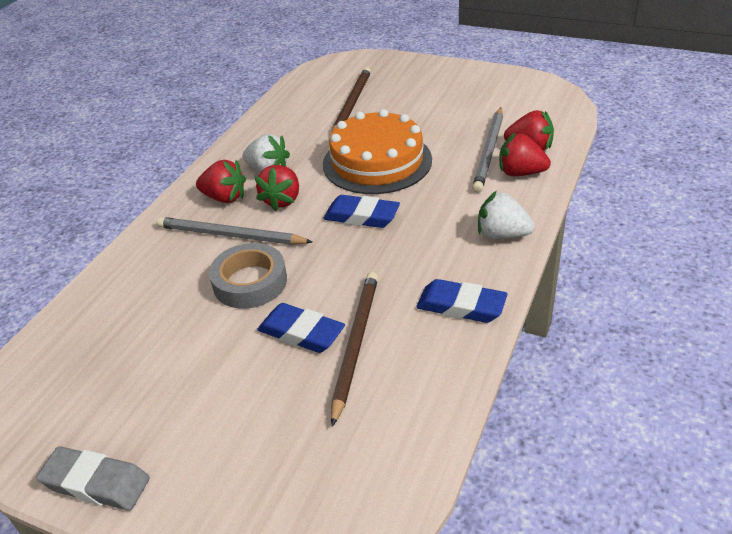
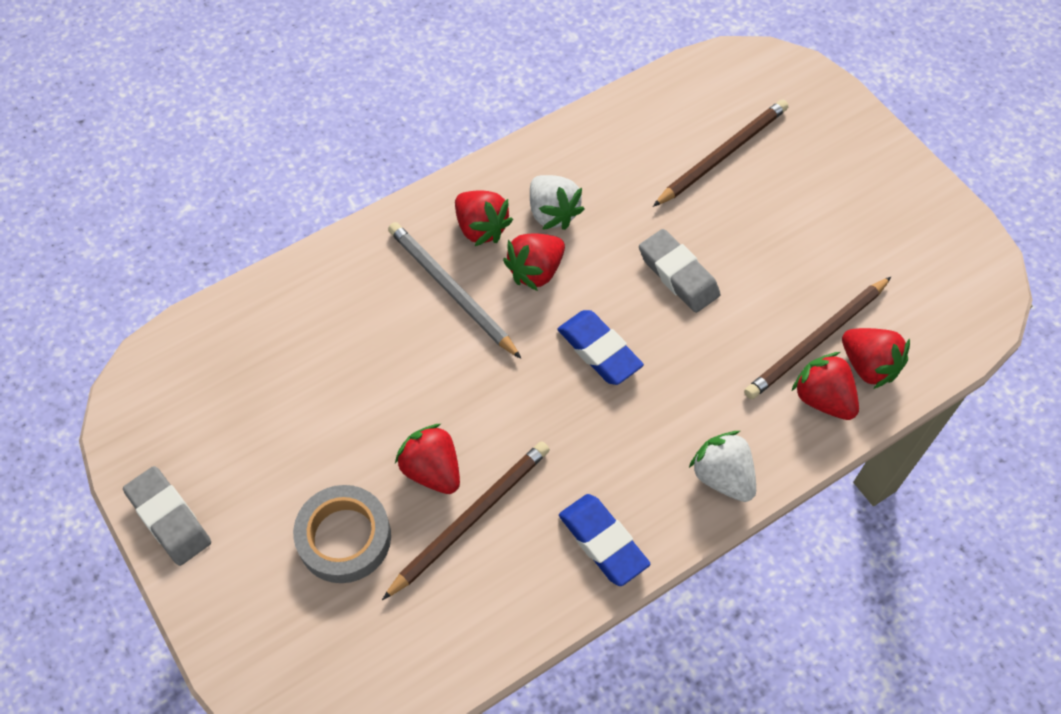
camera: 30 degrees right, 20 degrees up
(250, 282) = (429, 370): grey tape -> grey tape (344, 538)
(301, 333) = (432, 470): blue eraser -> red strawberry
(377, 161) = (678, 275): orange cake -> grey eraser
(489, 151) = (817, 340): grey pencil -> brown pencil

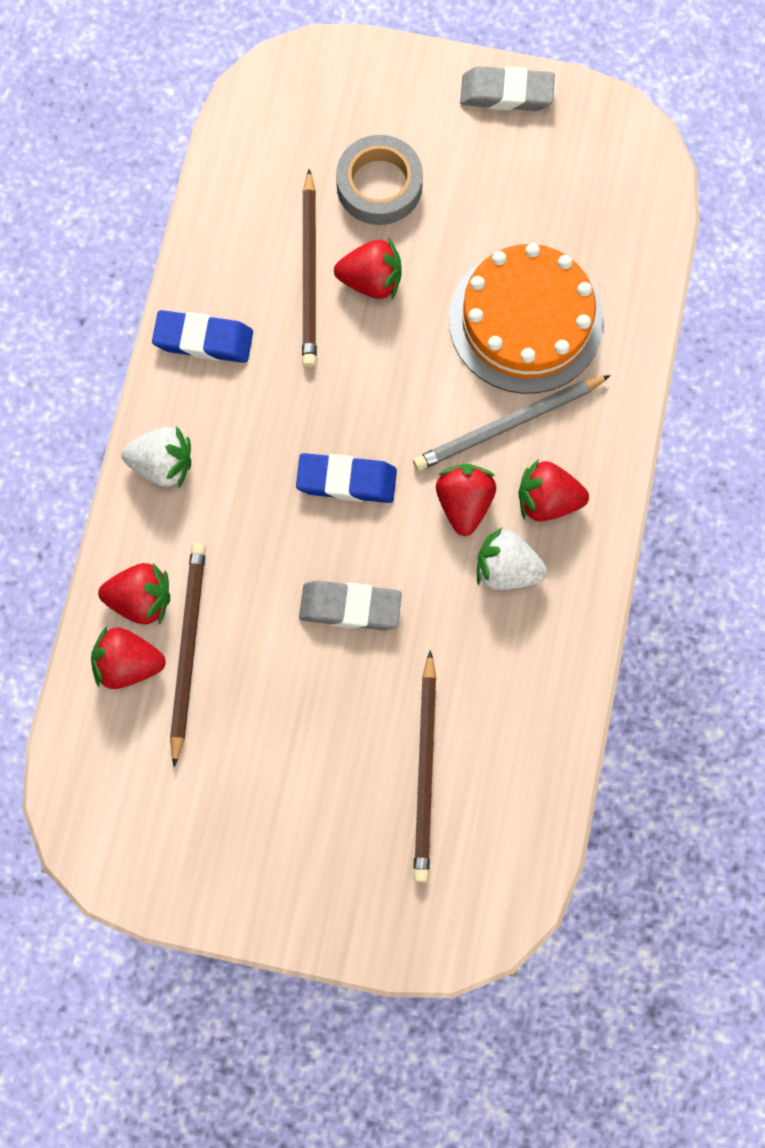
camera: 135 degrees right, 15 degrees up
(361, 344) = (526, 320): none -> orange cake
(452, 291) = (508, 424): grey pencil -> grey pencil turned 150 degrees clockwise

